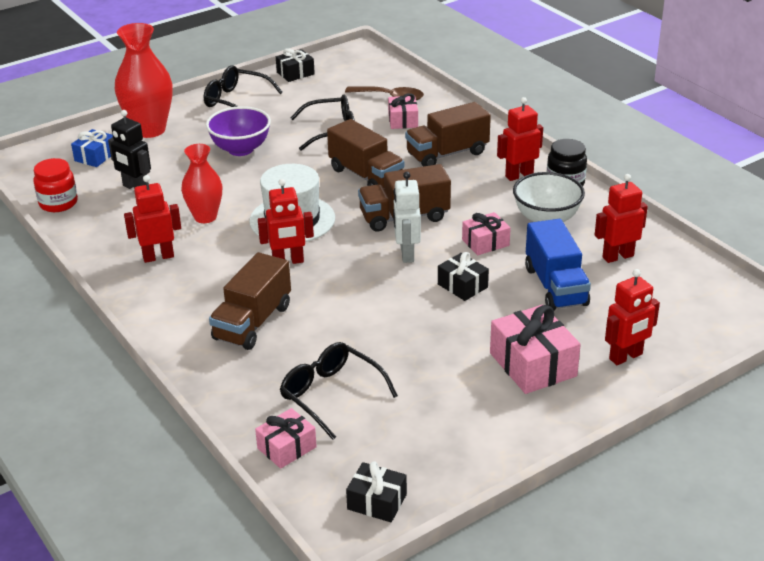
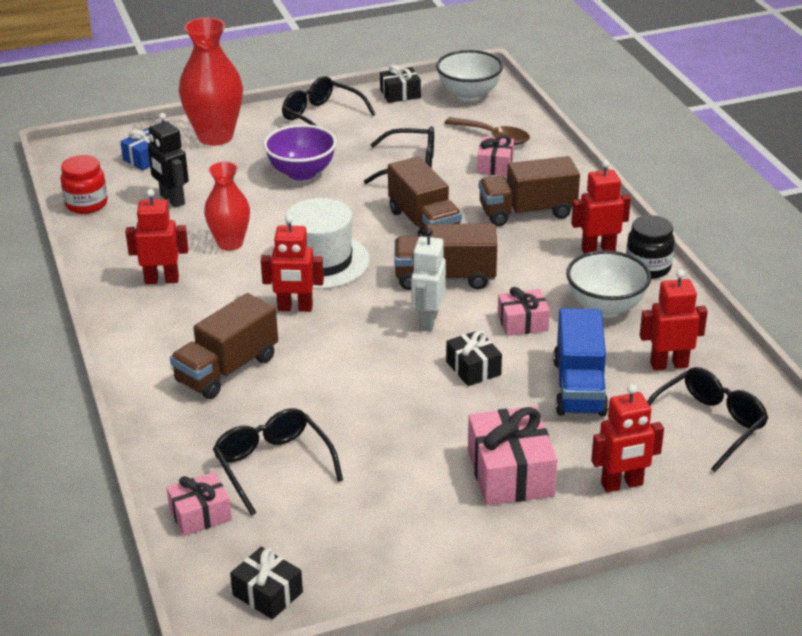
camera: 15 degrees right, 0 degrees up
(354, 66) = (469, 94): none -> white bowl
(670, 298) = (708, 424): none -> black glasses

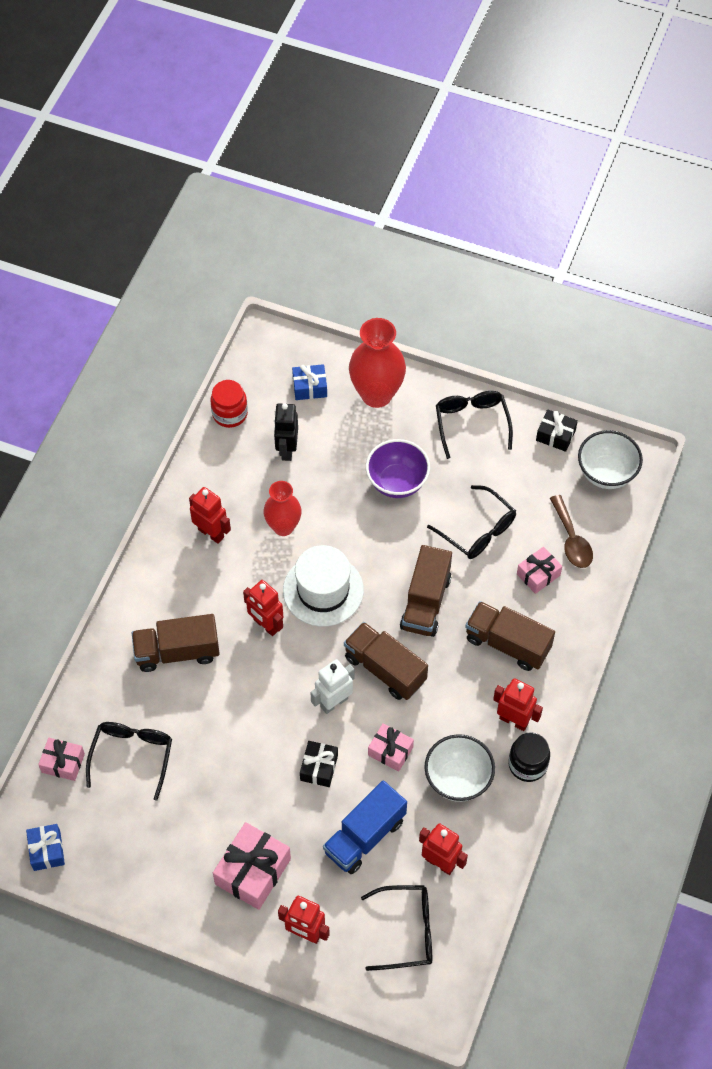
camera: 40 degrees right, 25 degrees up
(267, 593) = (47, 850): black gift -> blue gift

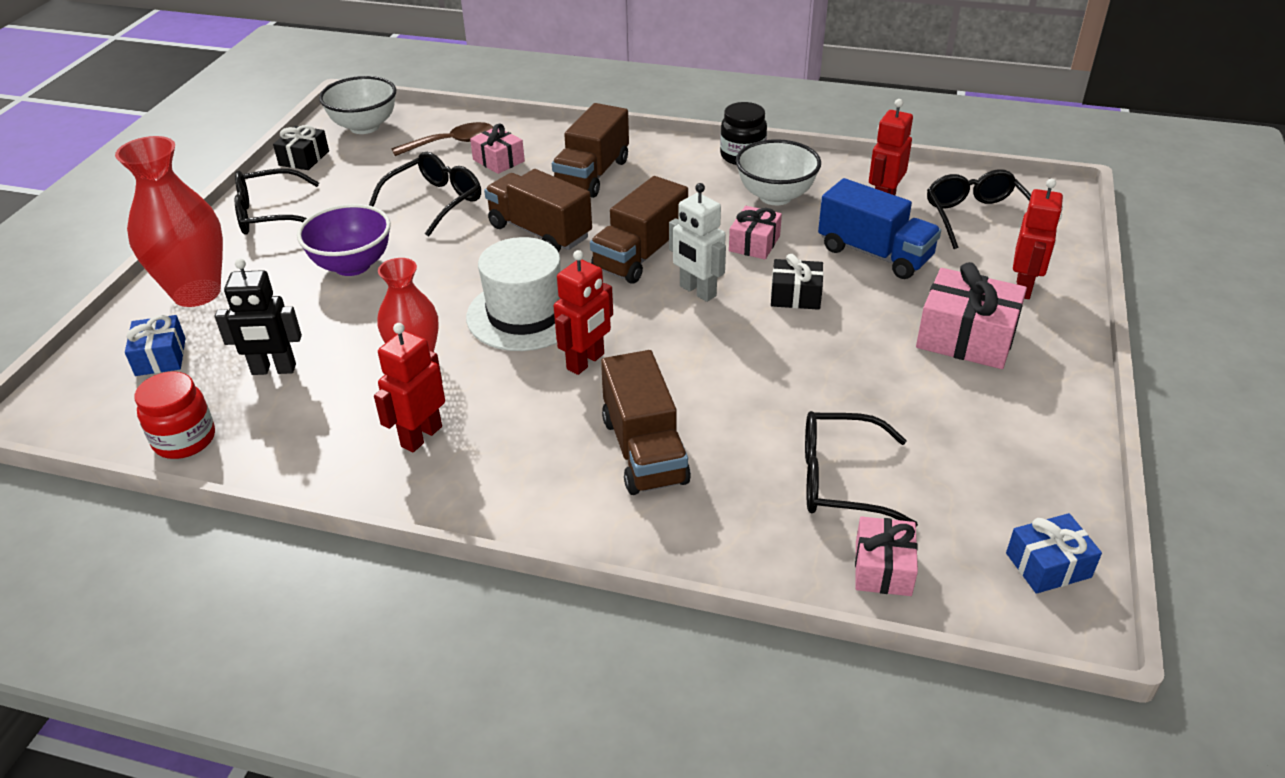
camera: 95 degrees left, 20 degrees down
(425, 602) = (540, 232): brown truck -> brown truck turned 150 degrees counterclockwise
(514, 720) = (690, 166): red robot -> none

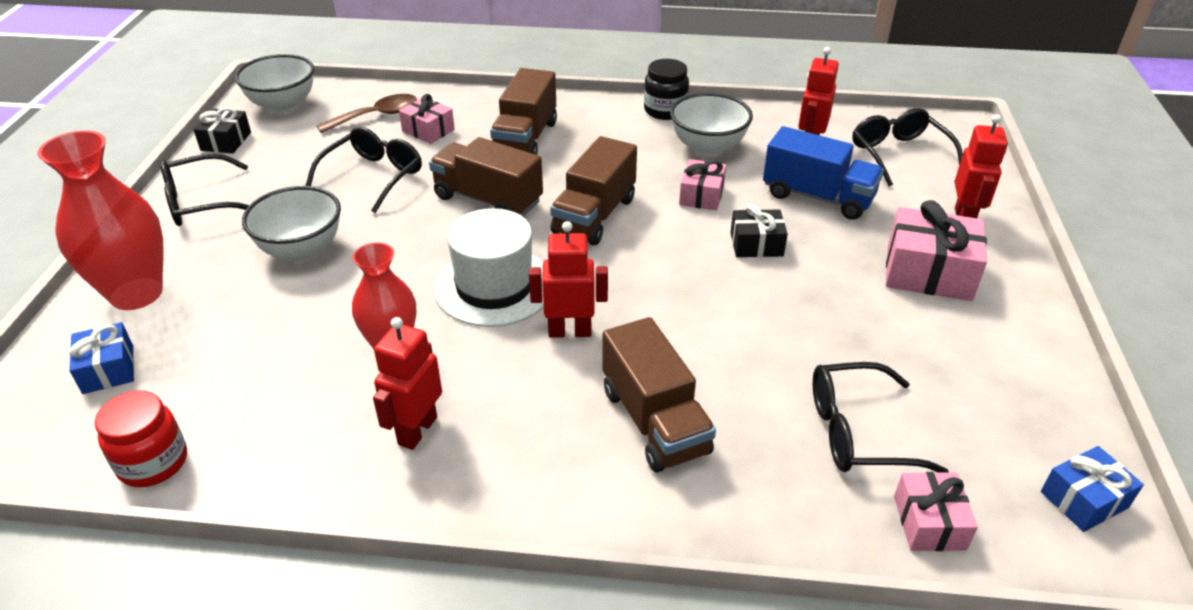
camera: 10 degrees left, 0 degrees up
(273, 370) = (239, 372): black robot -> none
(352, 265) = (301, 250): purple bowl -> white bowl
(586, 362) = (570, 331): red robot -> red robot turned 120 degrees counterclockwise
(697, 291) = (660, 248): white robot -> none

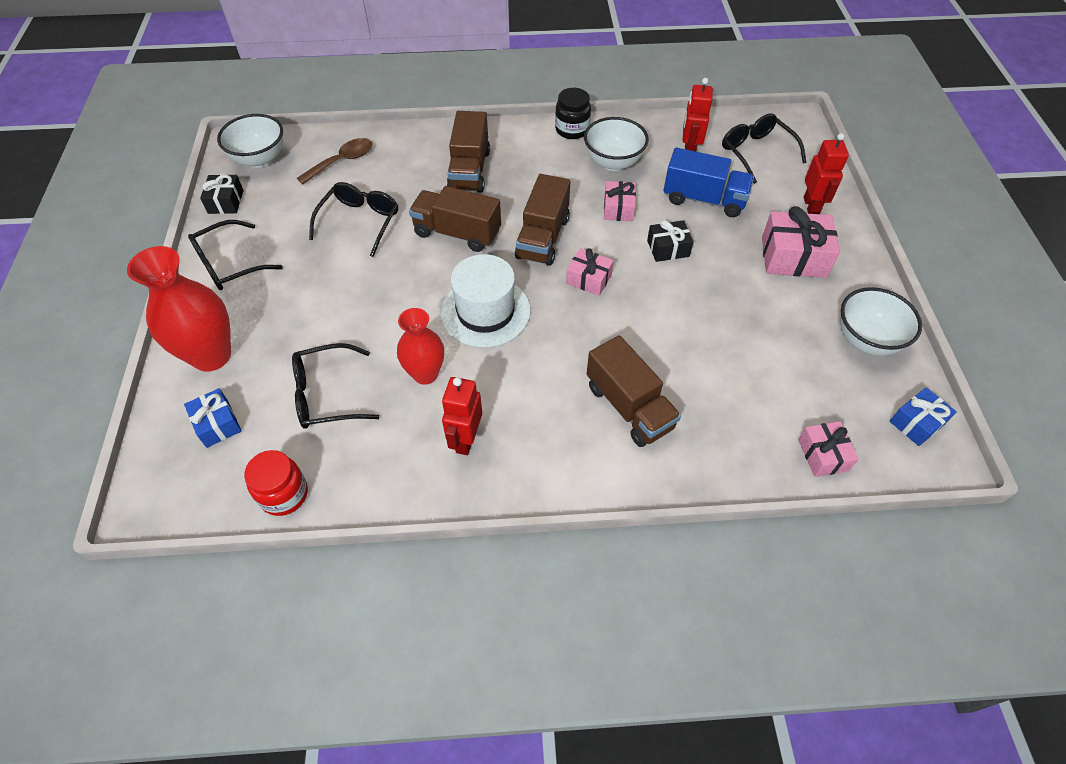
camera: 10 degrees left, 15 degrees up
(301, 250) = (326, 298): white bowl -> white bowl (866, 340)
(428, 130) = (389, 171): pink gift -> pink gift (588, 279)
(570, 331) = (551, 342): red robot -> none
(857, 432) = (766, 394): black glasses -> black glasses (326, 395)

